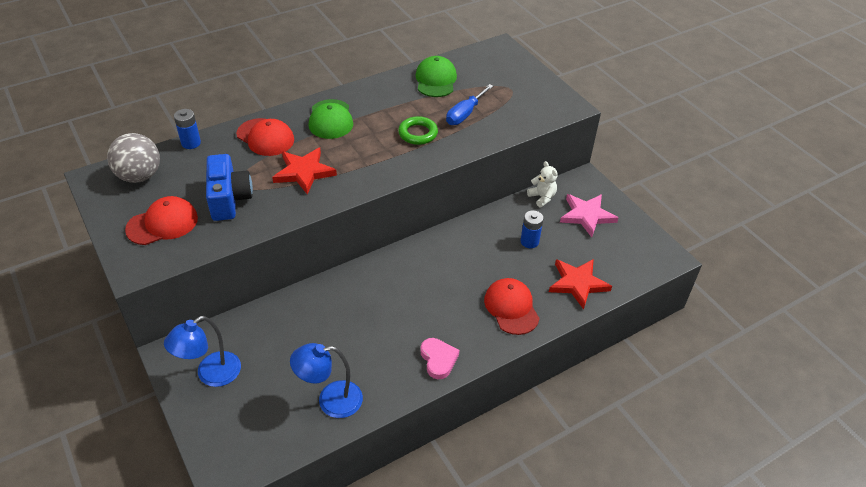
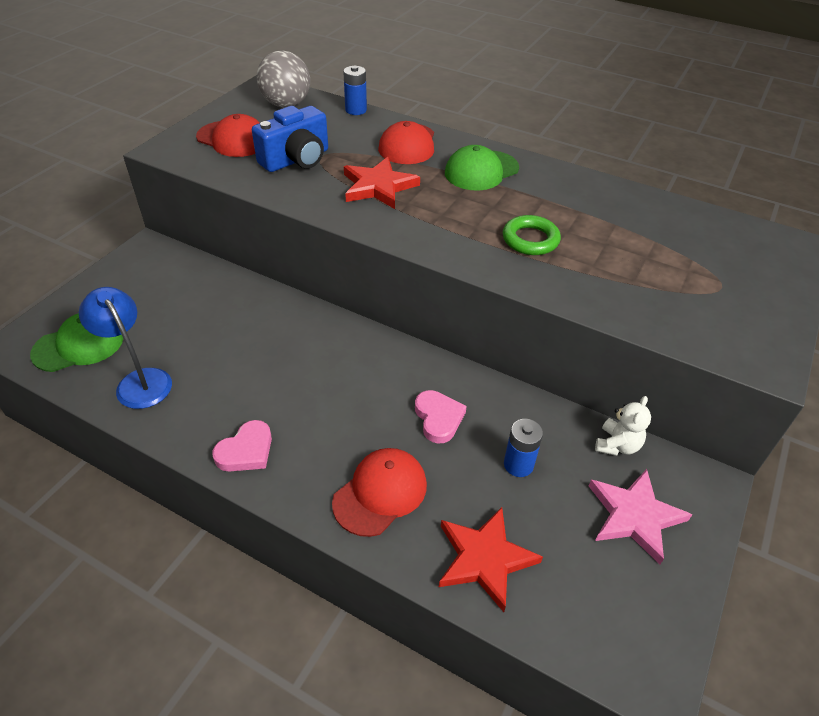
camera: 60 degrees right, 0 degrees up
(211, 375) = (134, 283): blue lamp -> none
(436, 80) = (648, 216): green cap -> green cap (79, 345)
(465, 114) = (614, 264): blue screwdriver -> none
(475, 259) = (438, 418): none -> pink heart

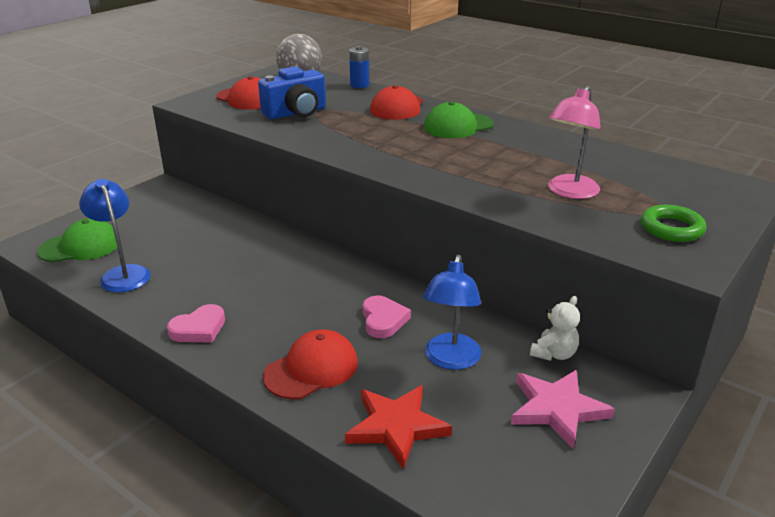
camera: 10 degrees right, 15 degrees down
(378, 186) = (361, 132): red star -> none
(518, 464) = (450, 360): blue battery -> blue lamp
(530, 240) = (487, 171): green ring -> green ring (671, 228)
(622, 266) = (569, 192): none -> pink lamp

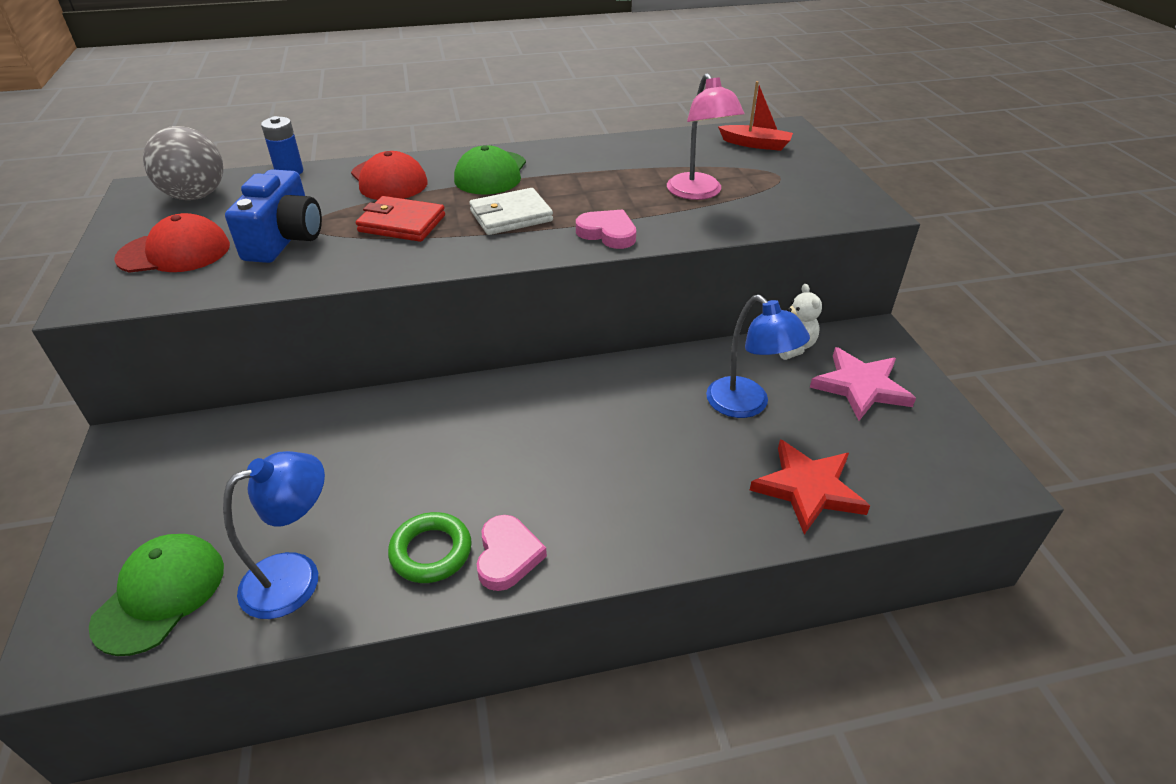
camera: 50 degrees left, 10 degrees up
(123, 274) = (296, 576): blue lamp -> blue lamp turned 135 degrees clockwise
(311, 369) = (673, 501): red cap -> none
(359, 129) = (402, 223): none -> red wallet
(383, 320) = (645, 412): pink heart -> pink heart (608, 233)
(421, 151) = (511, 216): none -> white wallet
(671, 228) = (809, 187): green ring -> green ring (431, 552)
(692, 186) = (755, 144): none -> red boat

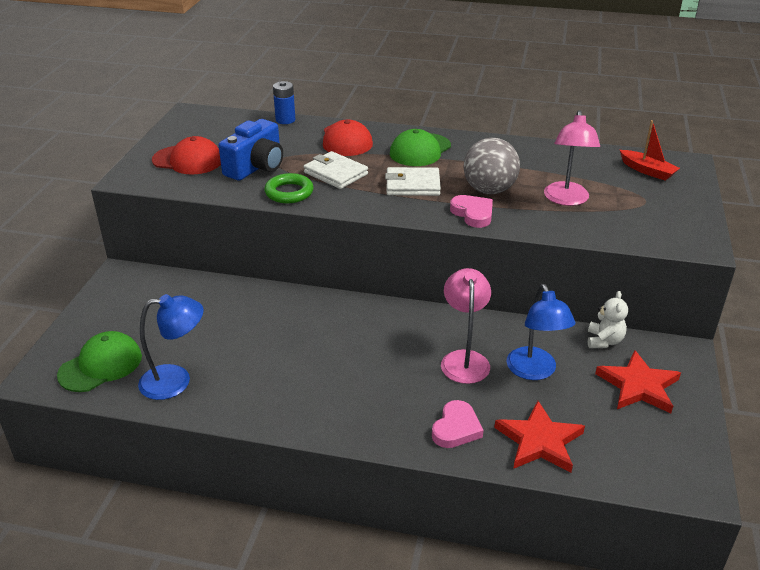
camera: 25 degrees right, 5 degrees down
(196, 196) = (219, 125): grey ball -> grey ball (489, 190)
(402, 223) = (335, 173): red wallet -> white wallet
(431, 552) = (259, 393): green ring -> green ring (289, 192)
(507, 556) = (304, 412): pink heart -> pink heart (456, 428)
(661, 416) = (464, 359): none -> pink lamp
(860, 386) = (638, 386): pink star -> red star

